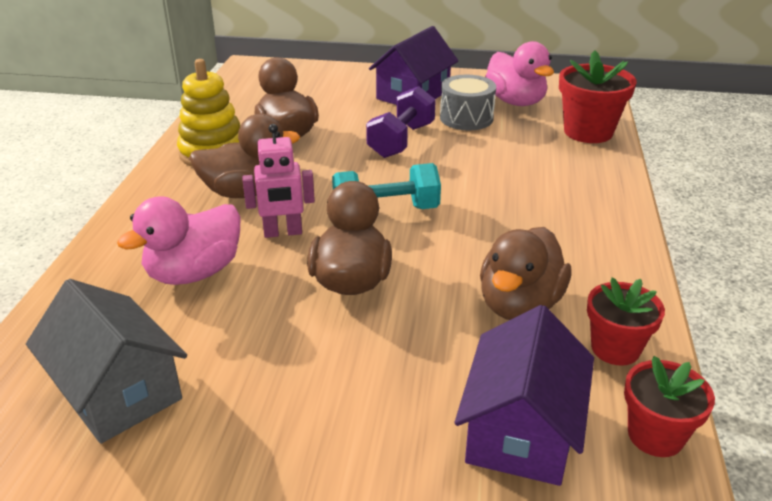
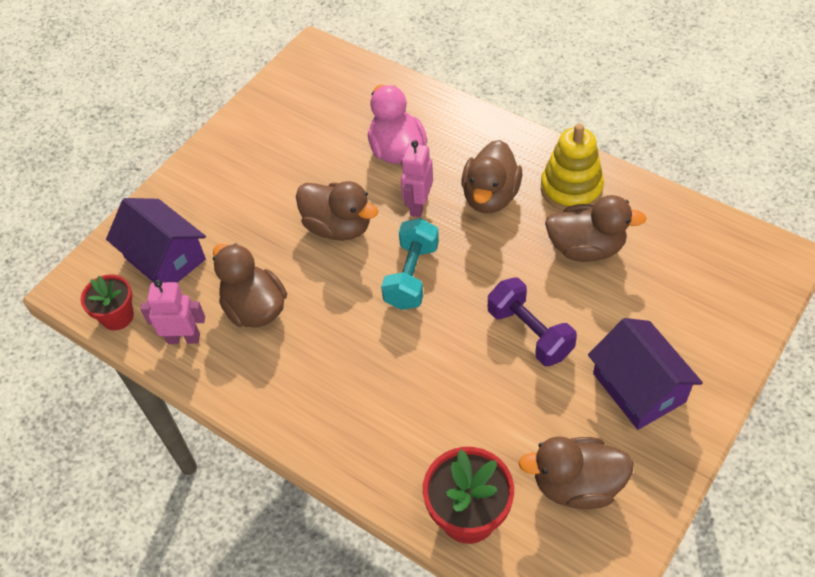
camera: 120 degrees right, 20 degrees up
(117, 391) = (309, 105): grey house -> none
(466, 118) = (555, 412): grey drum -> none
(515, 101) = (576, 485): pink duck -> brown duck
(615, 348) = (184, 338): red flower pot -> pink robot

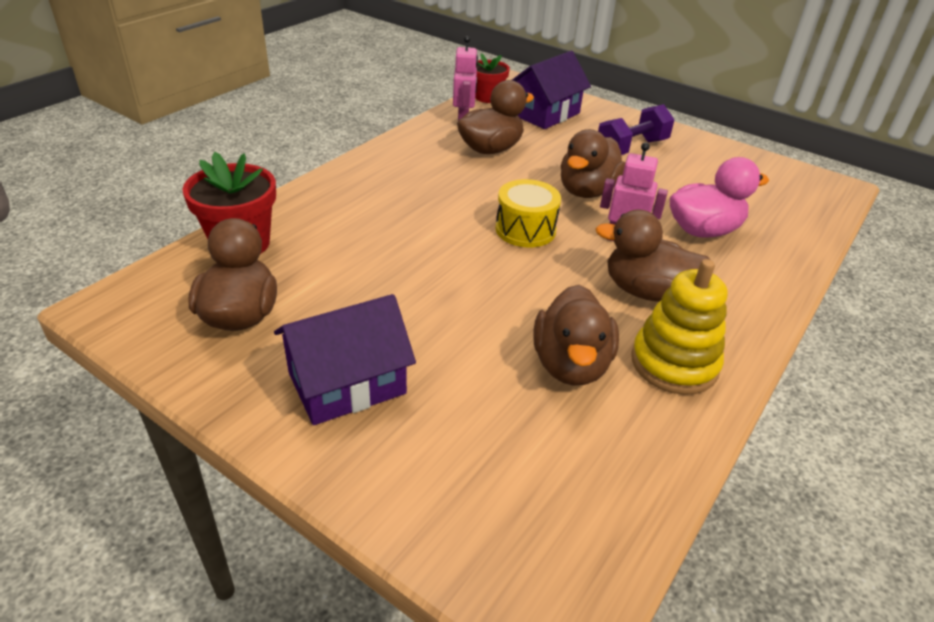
camera: 85 degrees right, 15 degrees down
(411, 276) = (525, 229): turquoise dumbbell -> yellow drum
(529, 333) = (442, 302): purple dumbbell -> purple dumbbell (631, 148)

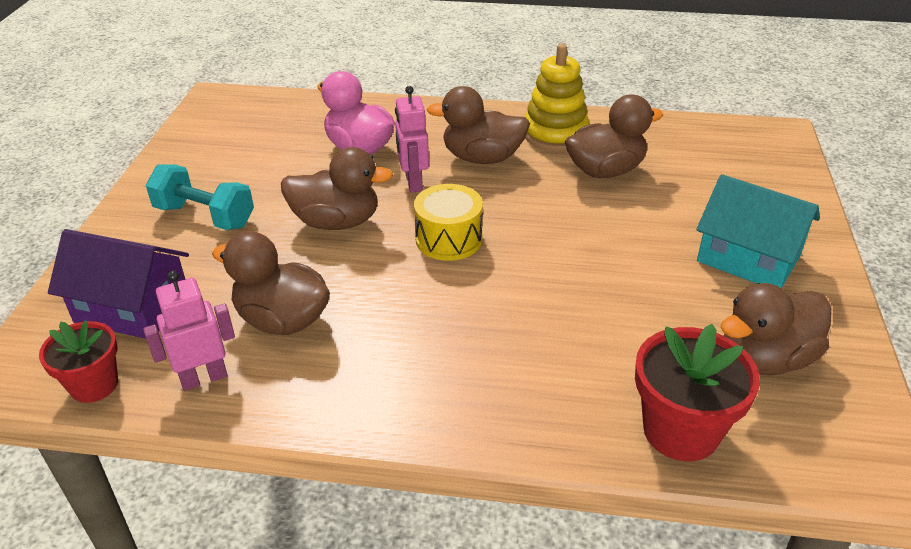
camera: 115 degrees left, 0 degrees up
(347, 383) = (748, 258): purple house -> turquoise house
(631, 148) = (205, 216): purple dumbbell -> turquoise dumbbell
(646, 291) = (482, 158): brown duck -> brown duck turned 105 degrees clockwise

